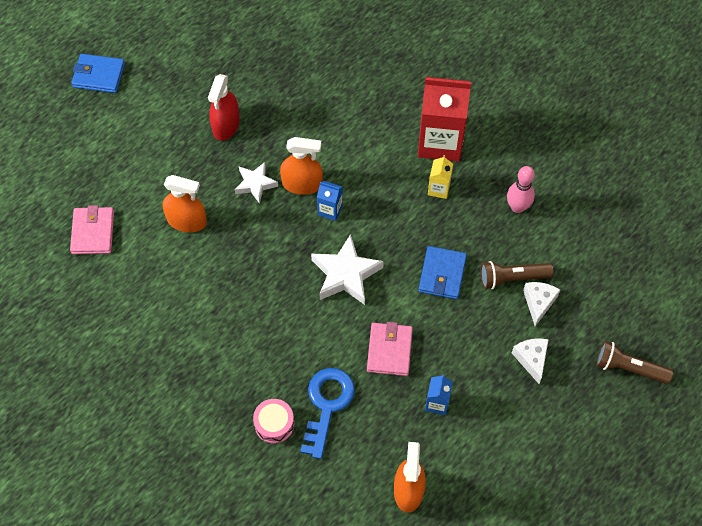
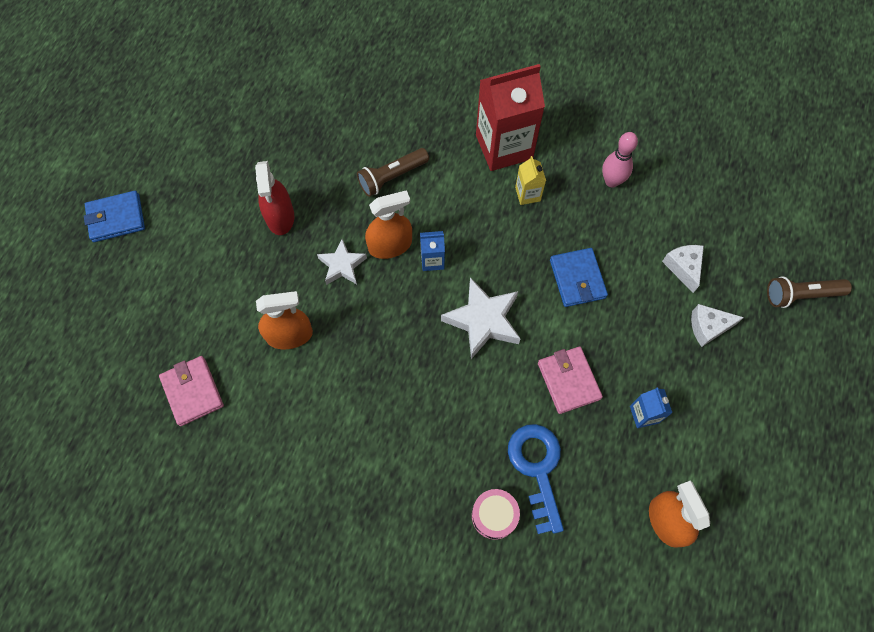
camera: 25 degrees left, 5 degrees up
(512, 278) = (645, 254): brown flashlight -> brown flashlight (392, 177)
(531, 359) = (708, 327): white cheese -> white cheese turned 60 degrees counterclockwise

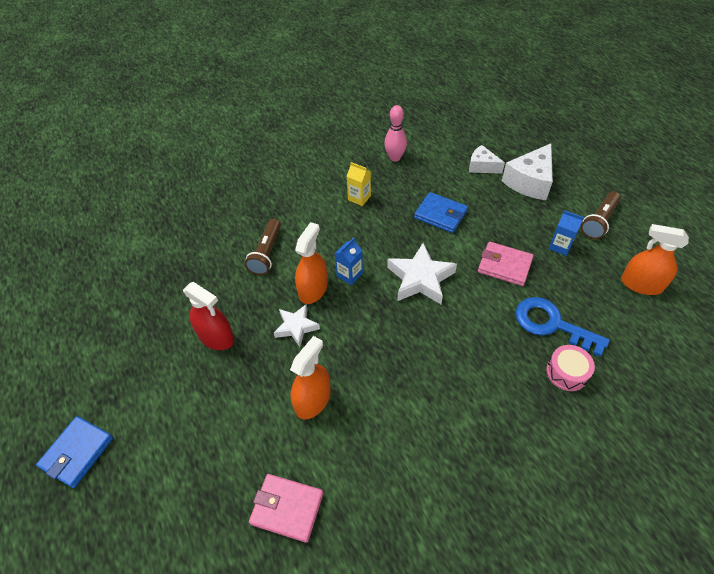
camera: 45 degrees left, 15 degrees down
(504, 147) = (315, 186): red carton -> none
(708, 327) = (530, 182): white cheese -> white cheese, size x1.67
(801, 295) = (546, 135): brown flashlight -> brown flashlight (599, 221)

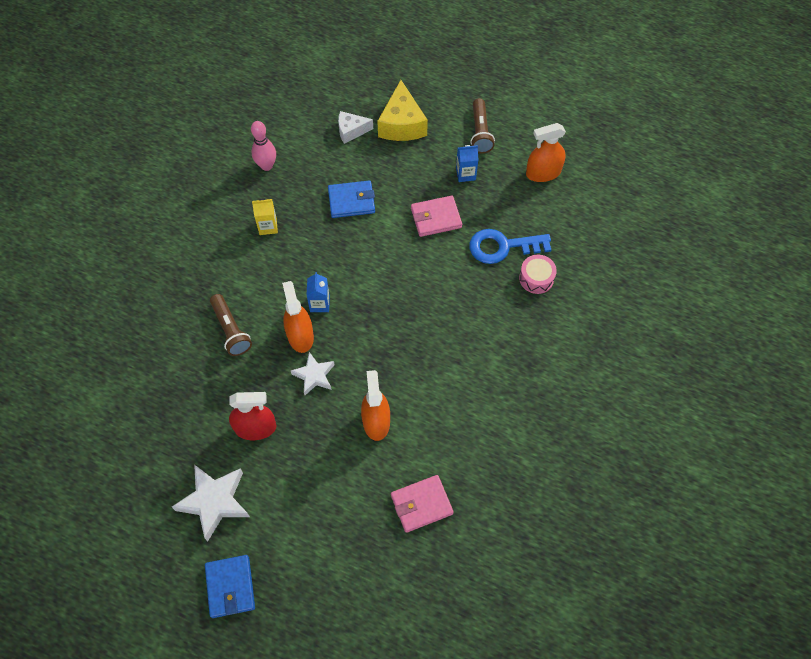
camera: 40 degrees left, 10 degrees up
(420, 279) = (379, 271): white star -> white star (214, 502)
(530, 182) = (402, 124): white cheese -> yellow cheese

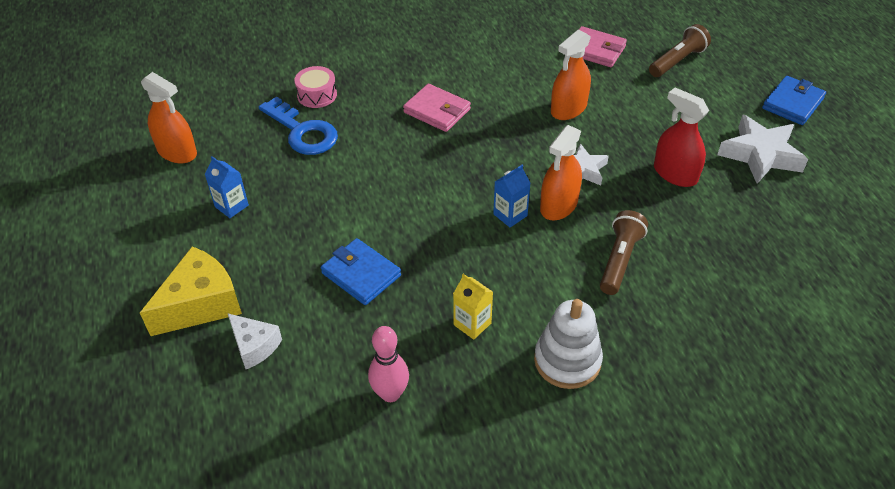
camera: 130 degrees left, 15 degrees down
(203, 249) = (567, 360): none -> white stacking toy
(436, 218) = (315, 195): pink wallet -> pink wallet (437, 111)
(480, 132) = (156, 228): brown flashlight -> brown flashlight (677, 61)

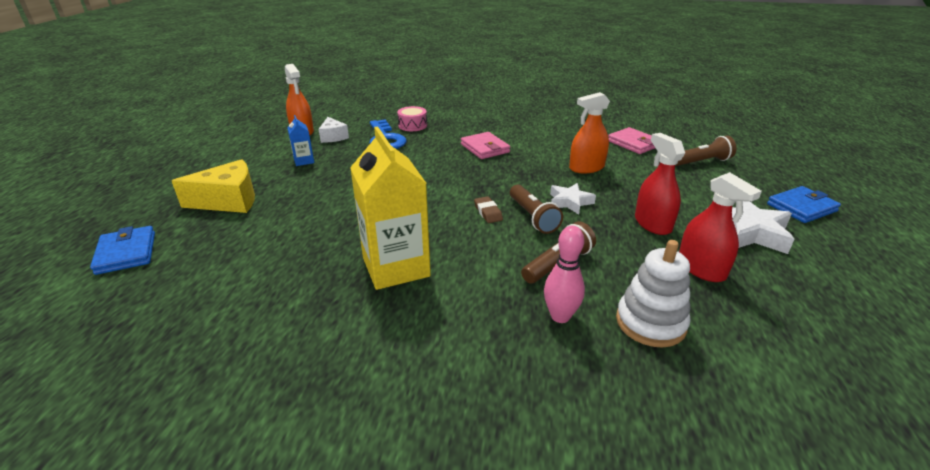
camera: 25 degrees right, 15 degrees down
(254, 346) = (233, 231): white cheese -> white cheese (333, 137)
(361, 274) = (345, 215): blue wallet -> blue wallet (126, 253)
(390, 394) = (289, 290): pink bowling pin -> pink bowling pin (560, 316)
(472, 324) = (396, 267): yellow carton -> yellow carton, size x2.20
(510, 215) = (488, 212): blue carton -> brown eraser
(559, 205) = (532, 217): orange spray bottle -> brown flashlight
(567, 360) = (452, 317): white stacking toy -> white stacking toy (650, 323)
(742, 218) = (701, 268): none -> red spray bottle

